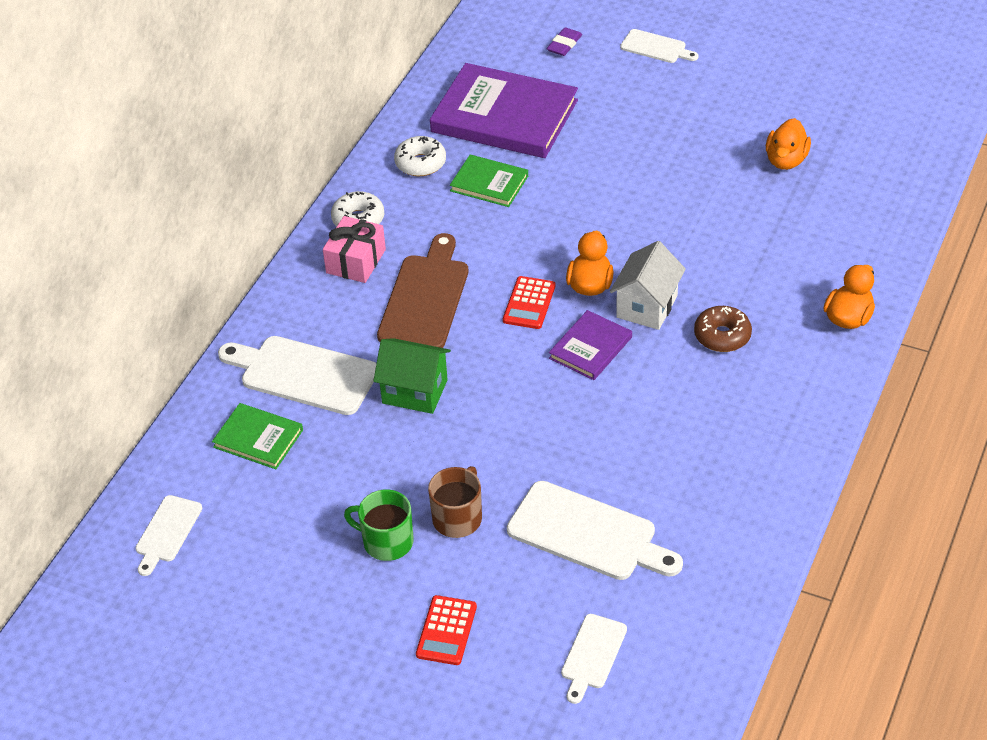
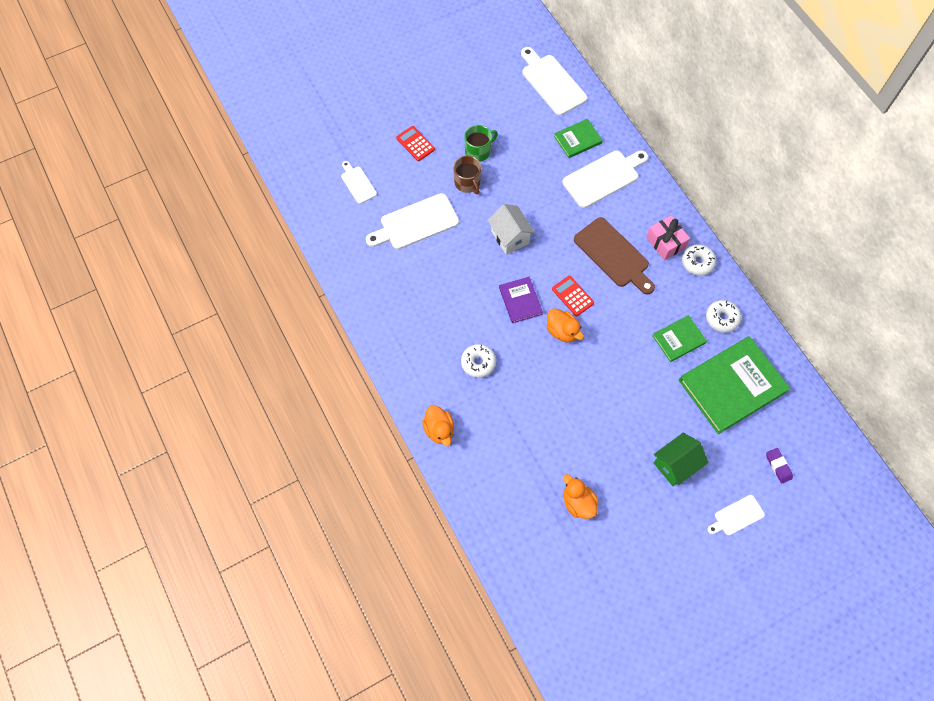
camera: 125 degrees right, 20 degrees up
(167, 532) = (552, 83): white cutting board -> white cutting board, size x1.79
(415, 391) = (555, 213): green house -> green house (675, 465)
(504, 116) = (732, 386): purple book -> green book
(647, 306) = (526, 345): white house -> white house (510, 237)
(722, 336) = (478, 363): brown donut -> white donut

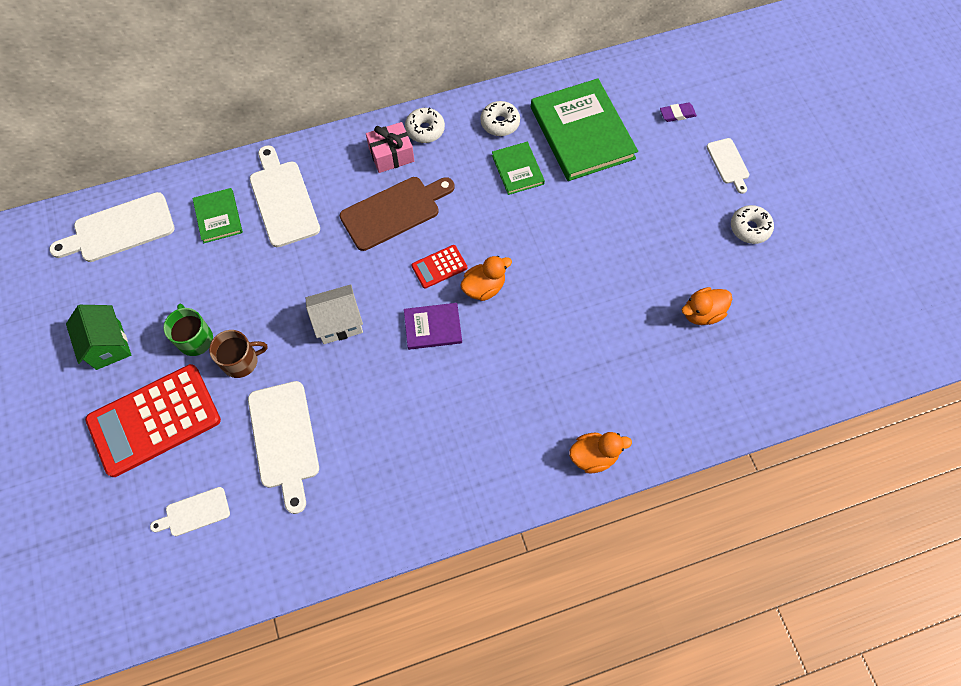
camera: 80 degrees left, 0 degrees up
(415, 144) = (154, 420): red calculator -> red calculator, size x2.18
(478, 363) = (509, 392): white donut -> white donut (749, 228)
(675, 465) = (666, 206): green house -> green house (108, 345)

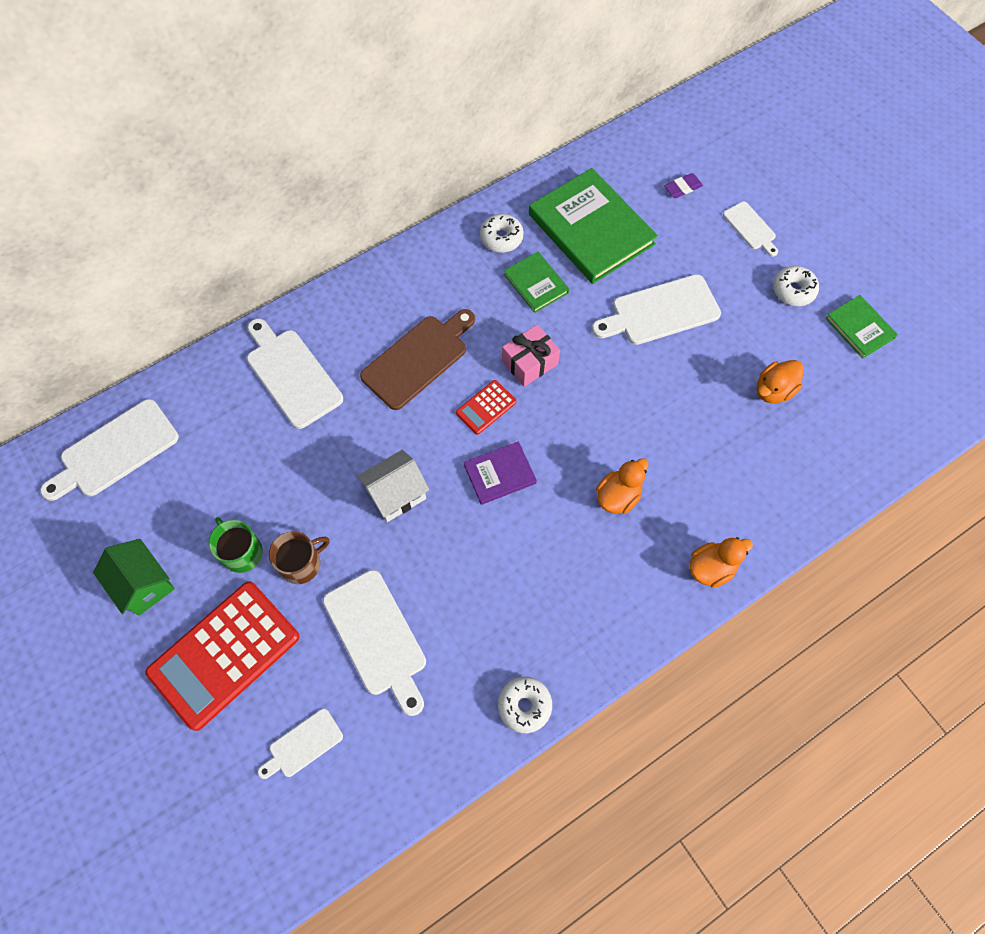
camera: 15 degrees left, 0 degrees up
(218, 217) = (224, 410): green book -> green book (859, 328)
(391, 155) = (395, 298): pink gift -> pink gift (530, 362)
(425, 130) = (423, 263): white donut -> white donut (524, 706)
(484, 287) = (540, 418): orange duck -> orange duck (618, 496)
(621, 219) = (660, 312): none -> white cutting board

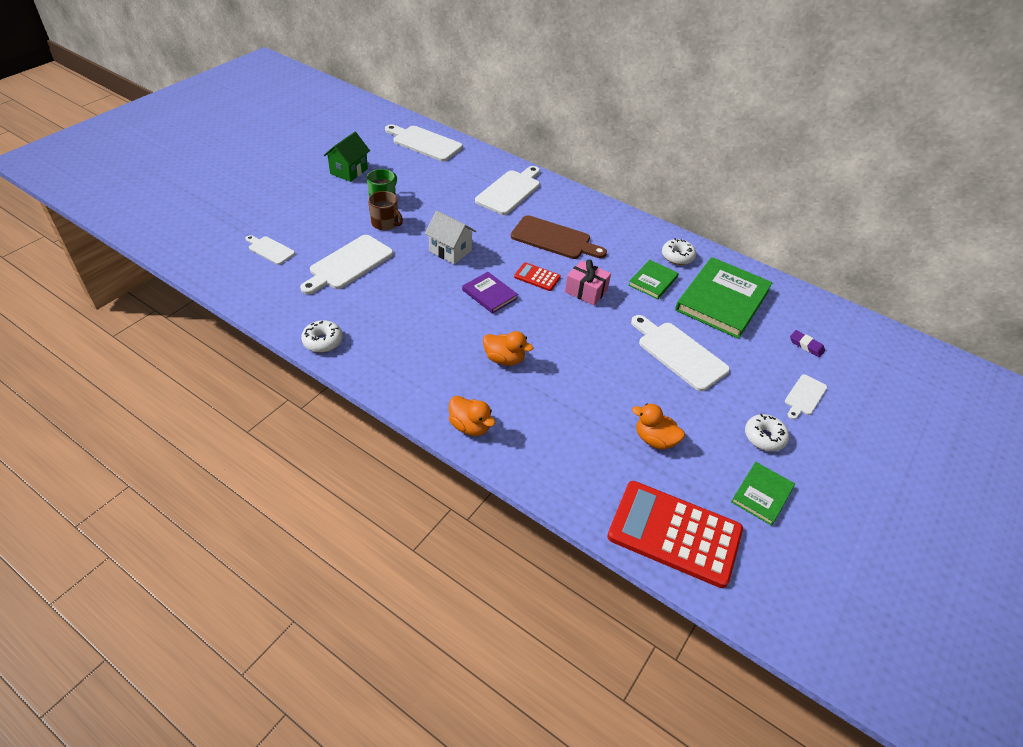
camera: 65 degrees right, 20 degrees down
(224, 654) = (317, 208): red calculator -> red calculator (674, 534)

